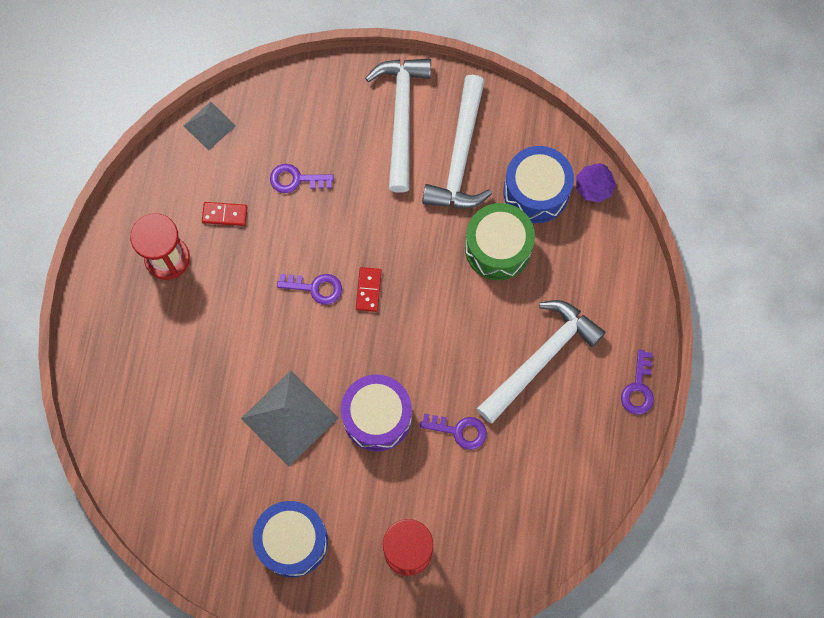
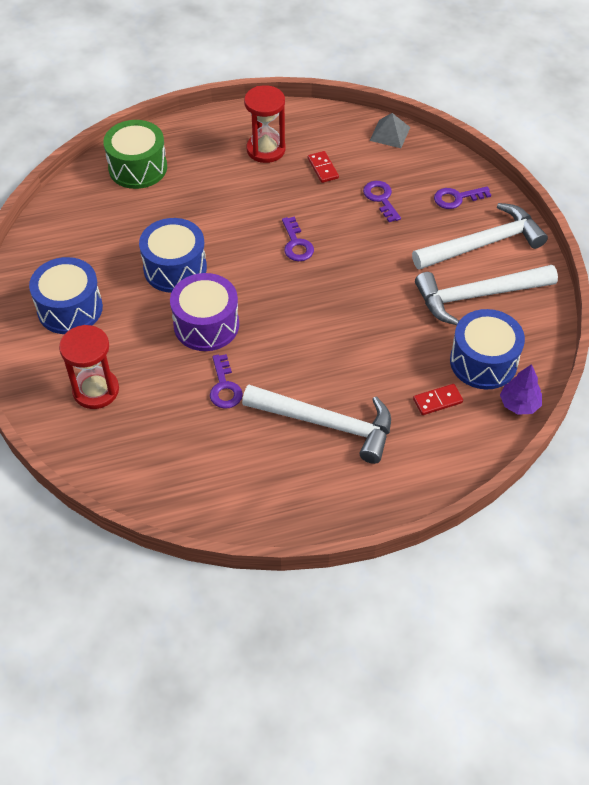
camera: 65 degrees right, 20 degrees down
(289, 418) = (175, 268): grey pyramid -> blue drum
(368, 290) = (315, 278): red domino -> red domino (437, 401)
(498, 248) = (411, 353): green drum -> green drum (138, 168)
(638, 388) = (343, 515): purple key -> purple key (457, 198)

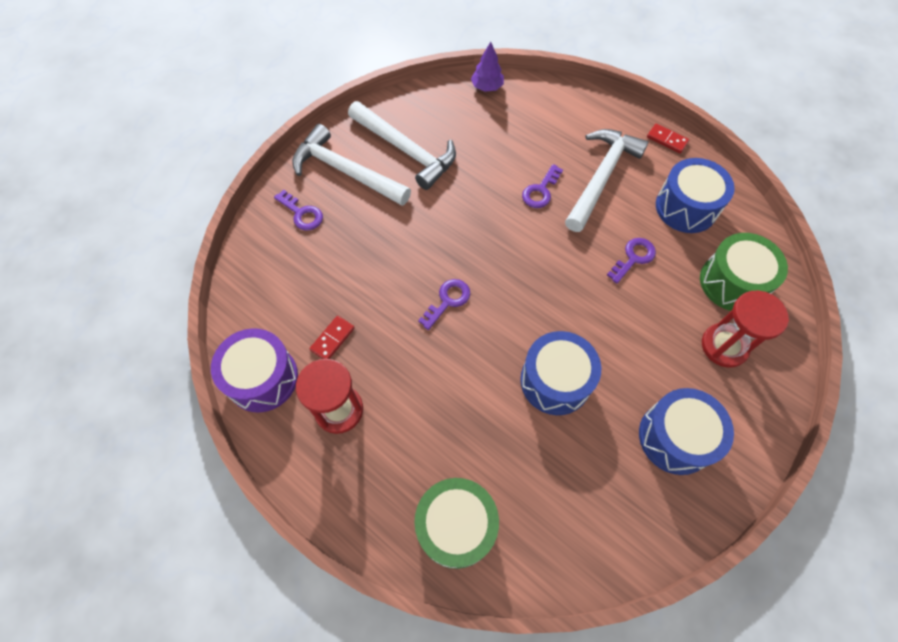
camera: 125 degrees left, 10 degrees up
(137, 442) = (732, 282): none -> green drum
(206, 325) = (591, 311): purple drum -> purple drum (262, 378)
(327, 424) = (601, 177): white hammer -> white hammer turned 45 degrees clockwise
(381, 199) = (342, 268): purple key -> purple key (541, 191)
(390, 134) = (242, 310): grey pyramid -> none
(437, 401) = (524, 128): red domino -> red domino (667, 140)
(483, 362) = (467, 119): blue drum -> blue drum (686, 207)

